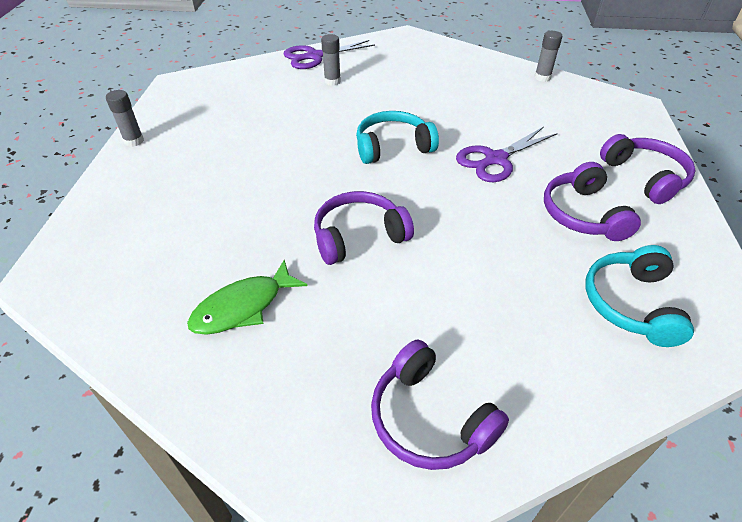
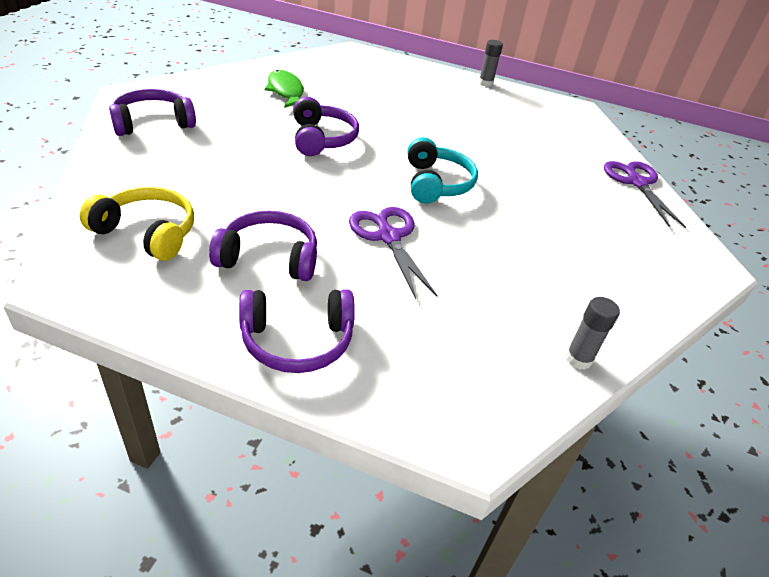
camera: 100 degrees right, 5 degrees down
(332, 81) = (575, 181): grey glue stick -> none
(631, 304) = (147, 233): turquoise headphones -> yellow headphones

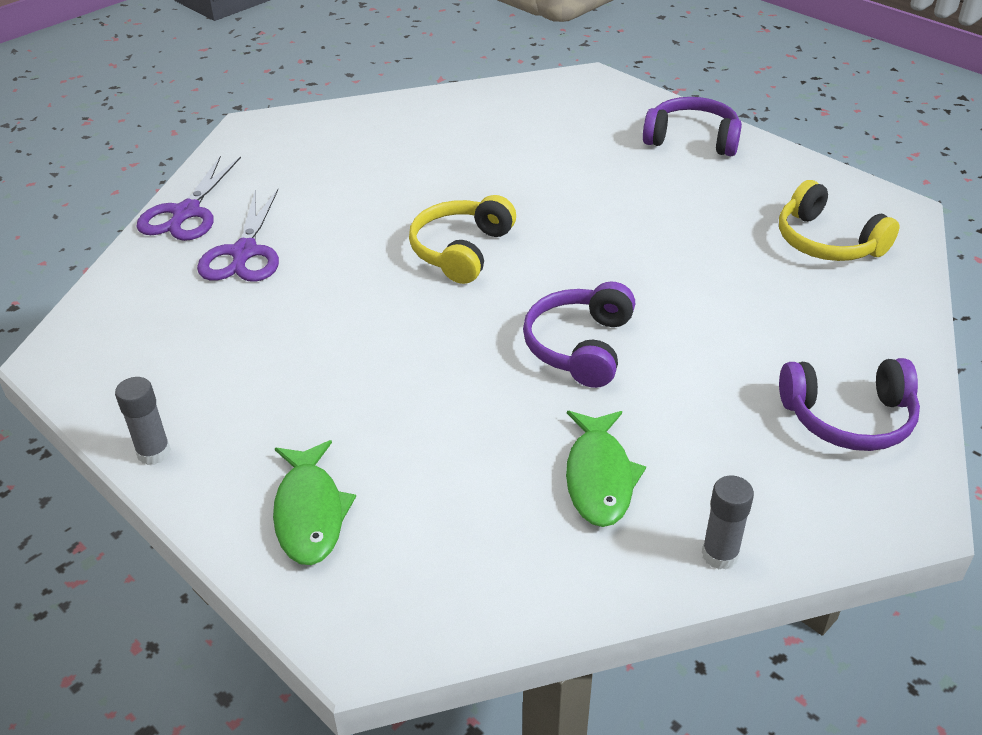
camera: 150 degrees left, 0 degrees up
(269, 258) = (701, 199): purple headphones -> none
(388, 237) = (567, 200): purple scissors -> purple scissors (244, 253)
(402, 73) = (310, 513): none -> green fish
(436, 183) = (461, 250): turquoise headphones -> yellow headphones
(578, 359) = (473, 96): grey glue stick -> grey glue stick (720, 555)

